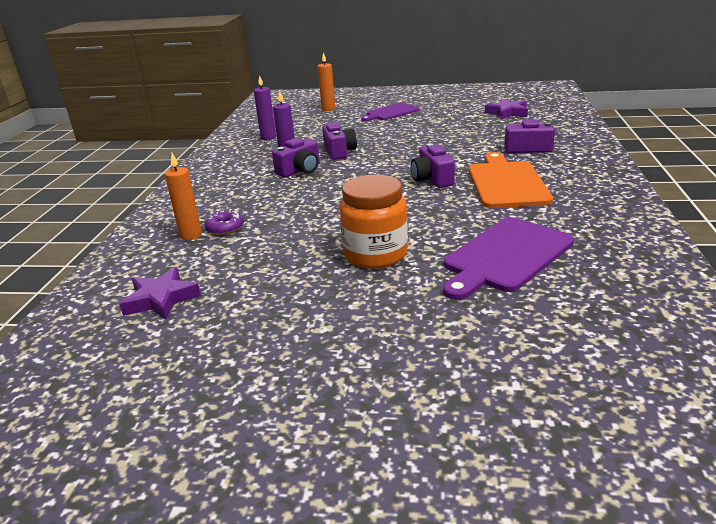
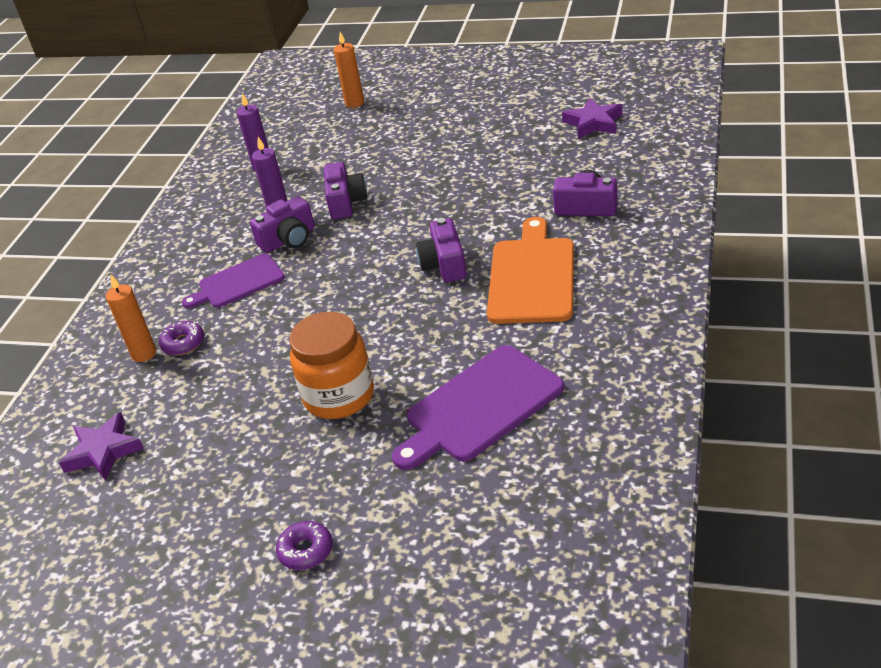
camera: 10 degrees right, 10 degrees up
(384, 364) = (306, 551): none -> purple donut
(391, 112) = (436, 115): purple cutting board -> purple cutting board (238, 283)

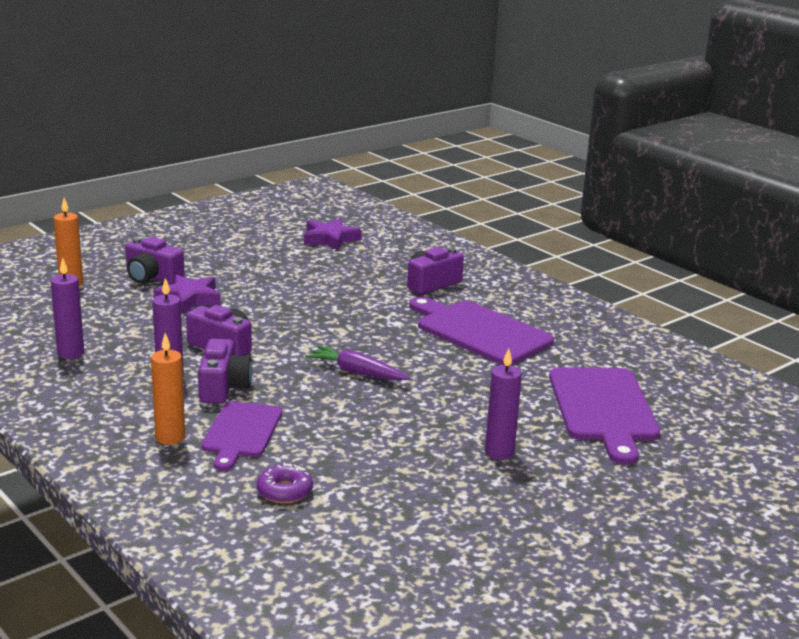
camera: 60 degrees left, 15 degrees down
(103, 452) = (384, 593): purple star -> purple star (189, 298)
(144, 354) = (260, 517): orange candle -> orange candle (170, 437)
(306, 551) = (677, 538): purple donut -> none
(339, 396) = (499, 452): orange jar -> purple candle
(381, 270) = (356, 372): none -> purple carrot
(444, 265) = (401, 350): purple camera -> purple camera (152, 277)
(532, 277) = (479, 331): orange cutting board -> purple cutting board

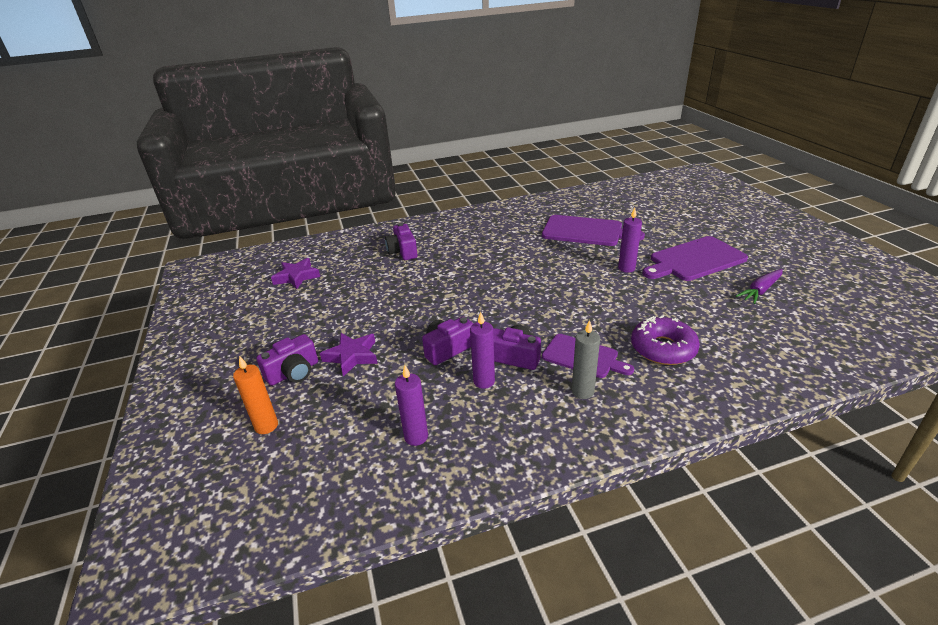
camera: 65 degrees left, 10 degrees up
(170, 437) = (582, 391): orange candle -> grey candle
(284, 491) = (663, 348): purple donut -> purple donut, size x1.75
(356, 372) = (514, 298): purple carrot -> purple carrot (760, 291)
(479, 331) = (480, 248): purple cutting board -> purple cutting board (694, 260)

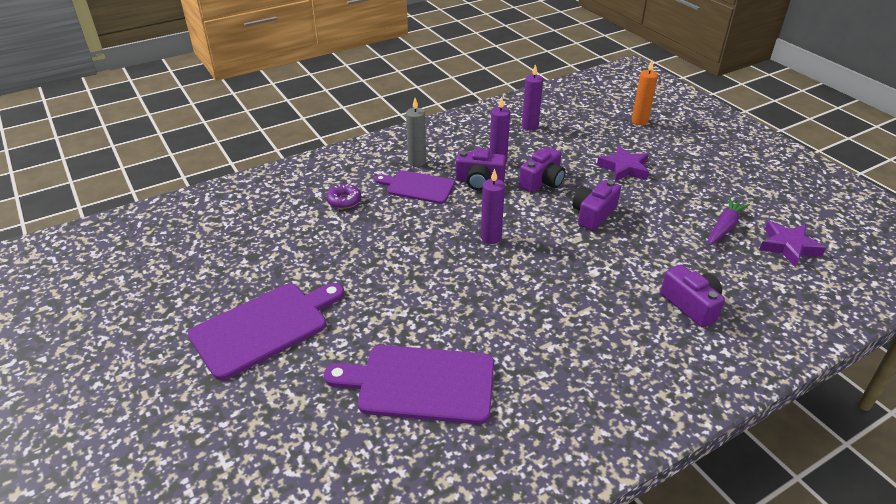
camera: 165 degrees right, 5 degrees up
(293, 372) = (661, 152): purple camera -> purple camera (593, 214)
(626, 268) = (363, 301): purple candle -> purple candle (491, 237)
(663, 348) = (344, 201): purple donut -> purple donut, size x0.57
(760, 291) = (208, 279): purple carrot -> purple carrot (724, 227)

